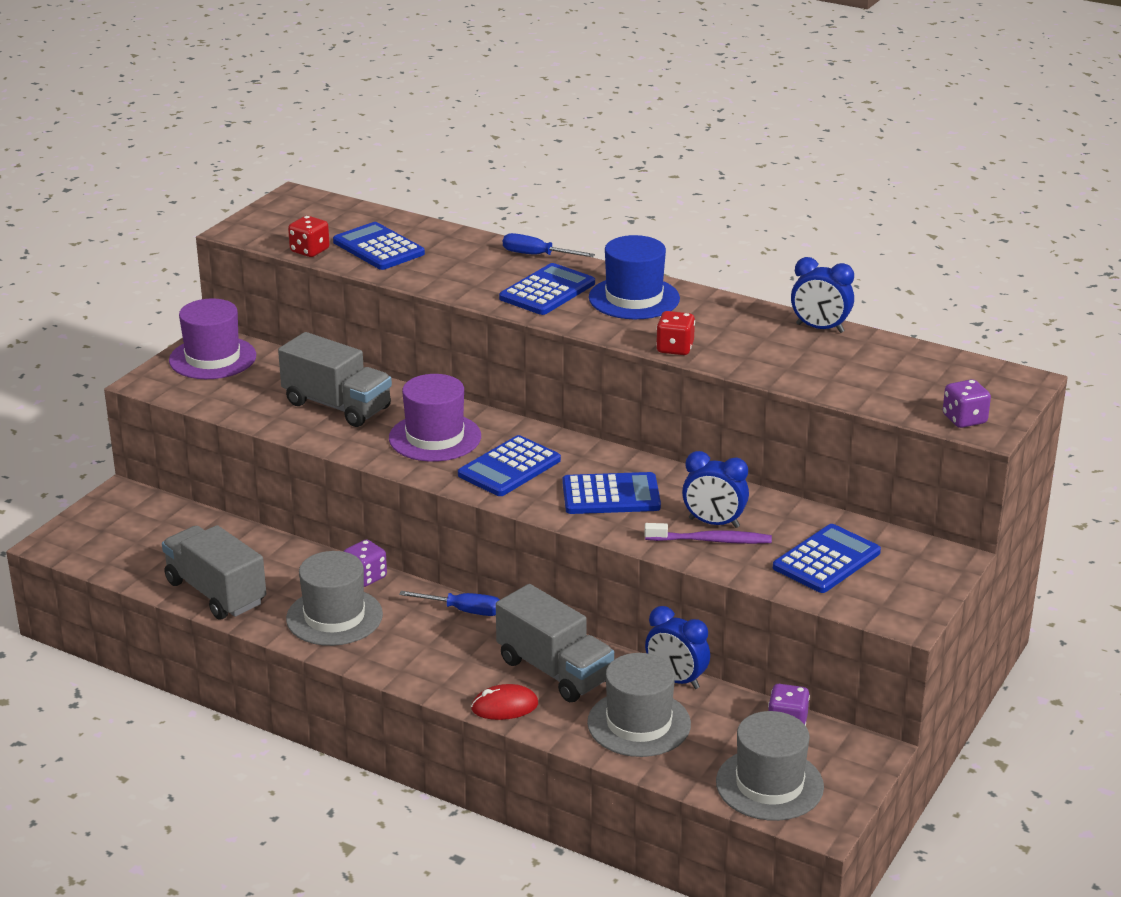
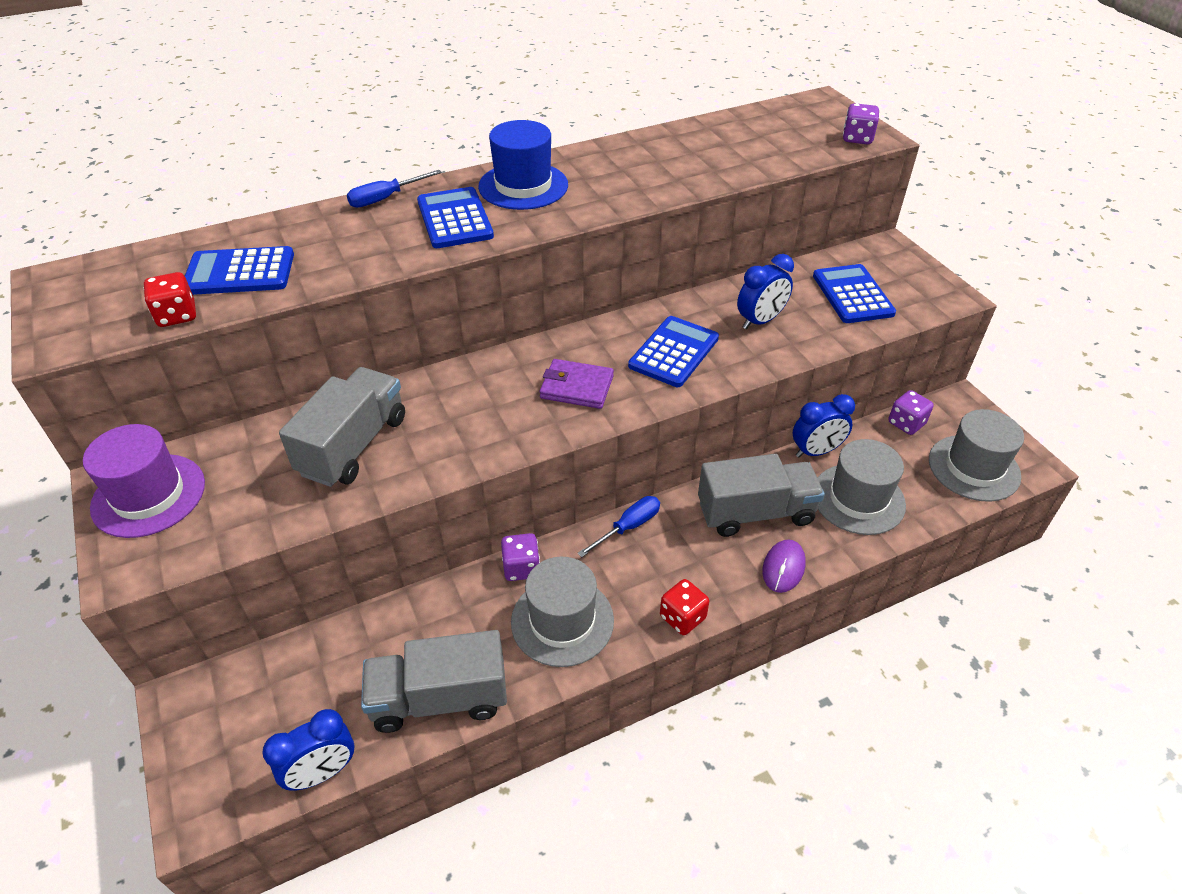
camera: 55 degrees left, 15 degrees up
(337, 406) = (353, 445): grey truck -> grey truck turned 45 degrees counterclockwise
(435, 437) = (481, 408): purple hat -> none
(504, 706) = (783, 568): red mouse -> purple mouse
(509, 467) = (577, 387): blue calculator -> purple wallet
(675, 348) = (628, 202): red dice -> red dice (682, 617)
(711, 540) = (783, 333): purple toothbrush -> none
(820, 328) = (669, 135): blue clock -> blue clock (322, 772)

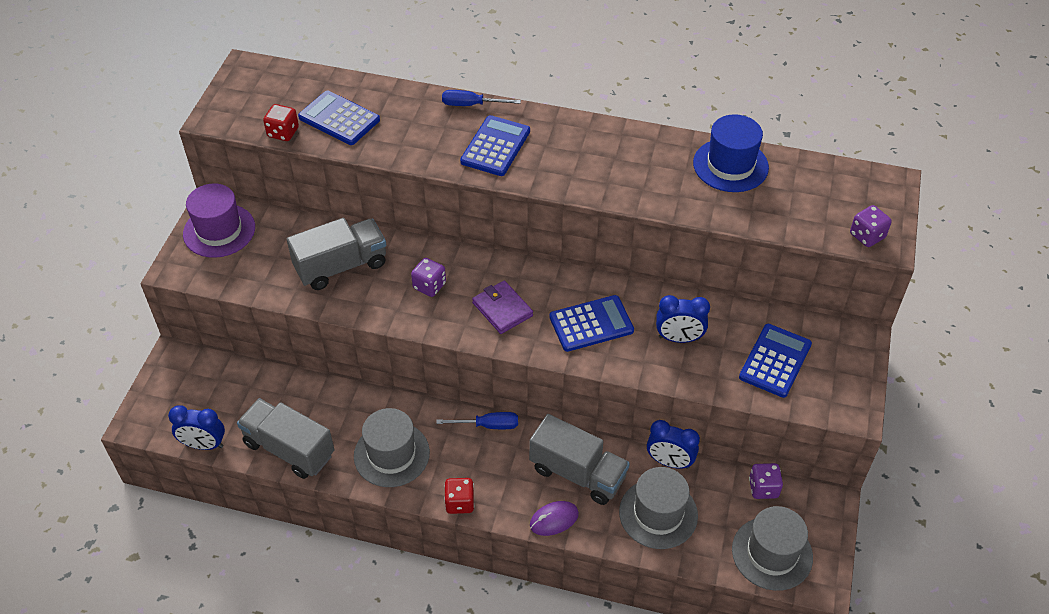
camera: 40 degrees right, 5 degrees up
(521, 568) = (401, 406): purple dice -> purple dice (429, 286)
(523, 186) = (567, 142): blue hat -> blue hat (730, 165)

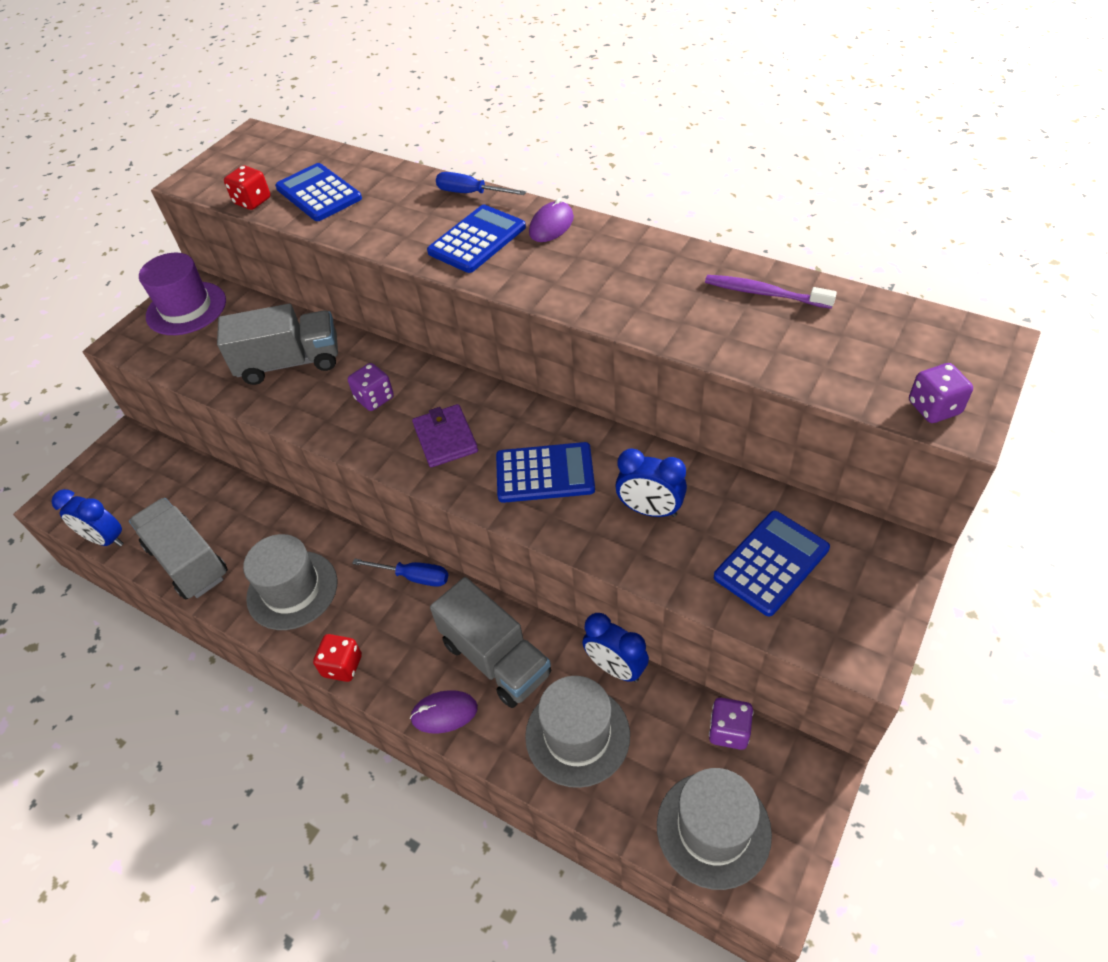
camera: 20 degrees right, 0 degrees up
(550, 127) = (551, 225): none -> purple mouse
(730, 165) = (764, 293): blue hat -> purple toothbrush

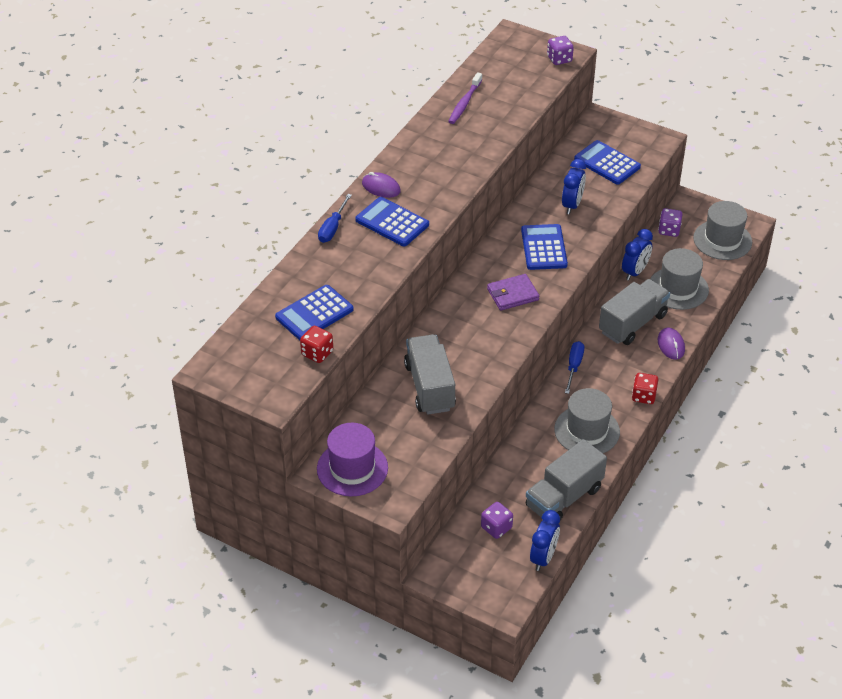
camera: 95 degrees left, 5 degrees down
(374, 398) = (472, 333): purple dice -> purple dice (496, 528)

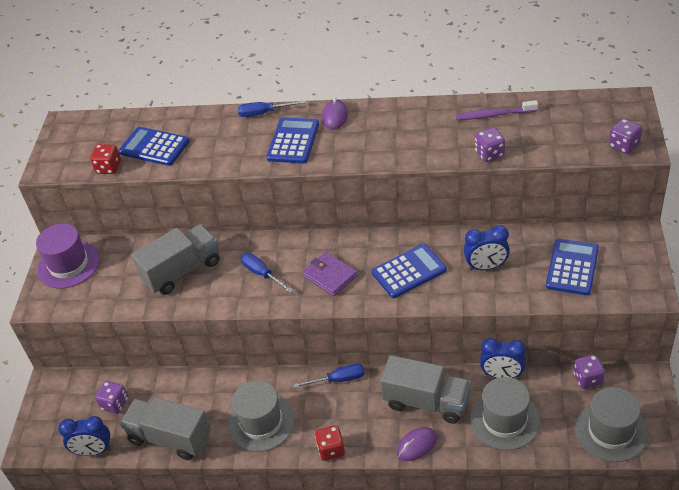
camera: 70 degrees right, 0 degrees up
(477, 335) = (262, 274): none -> blue screwdriver
(510, 123) = (489, 154): none -> purple dice

